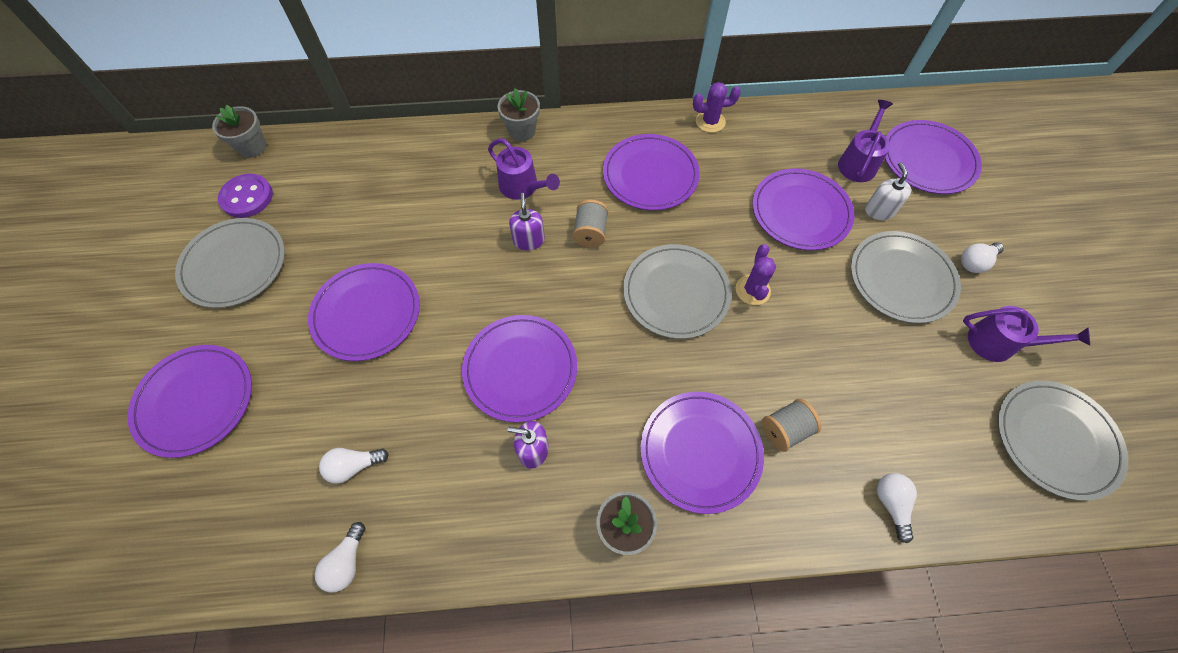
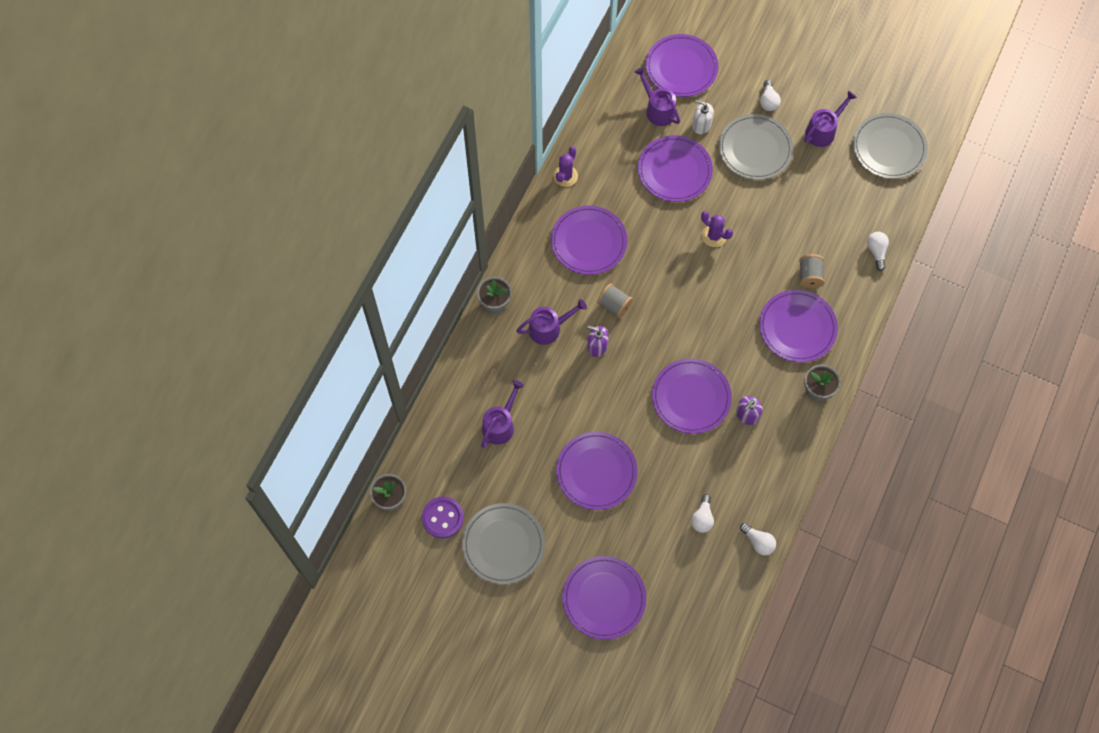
camera: 60 degrees left, 5 degrees up
(382, 197) = (500, 424): none -> purple watering can
(676, 293) = (690, 280): grey plate -> none
(891, 504) = (876, 252): white light bulb -> white light bulb turned 60 degrees clockwise

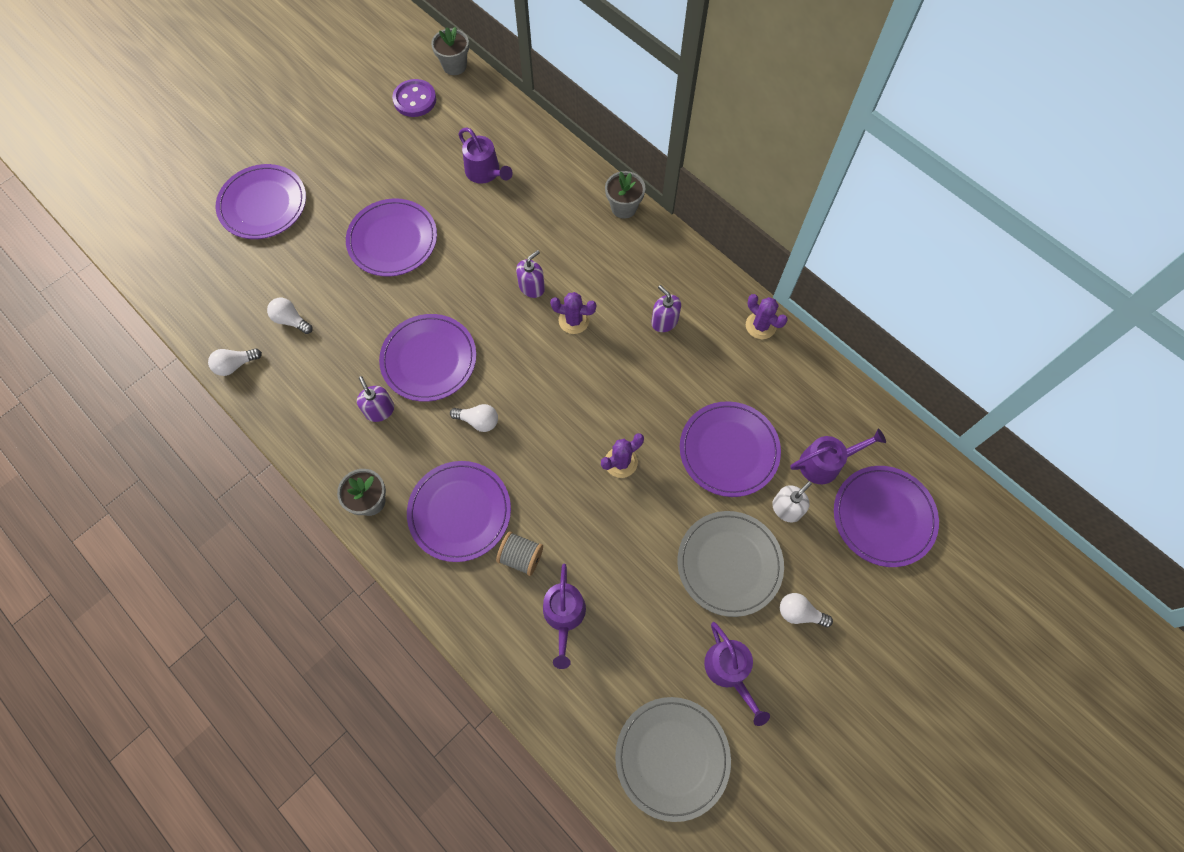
camera: 110 degrees right, 0 degrees up
(503, 544) = (362, 139): grey plate -> none
(549, 328) = (573, 248): purple watering can -> purple watering can (564, 616)
(588, 242) = (664, 321): purple plate -> purple soap dispenser
(614, 305) = (574, 320): grey spool -> purple cactus
(876, 252) = (520, 661): white light bulb -> white light bulb (478, 421)

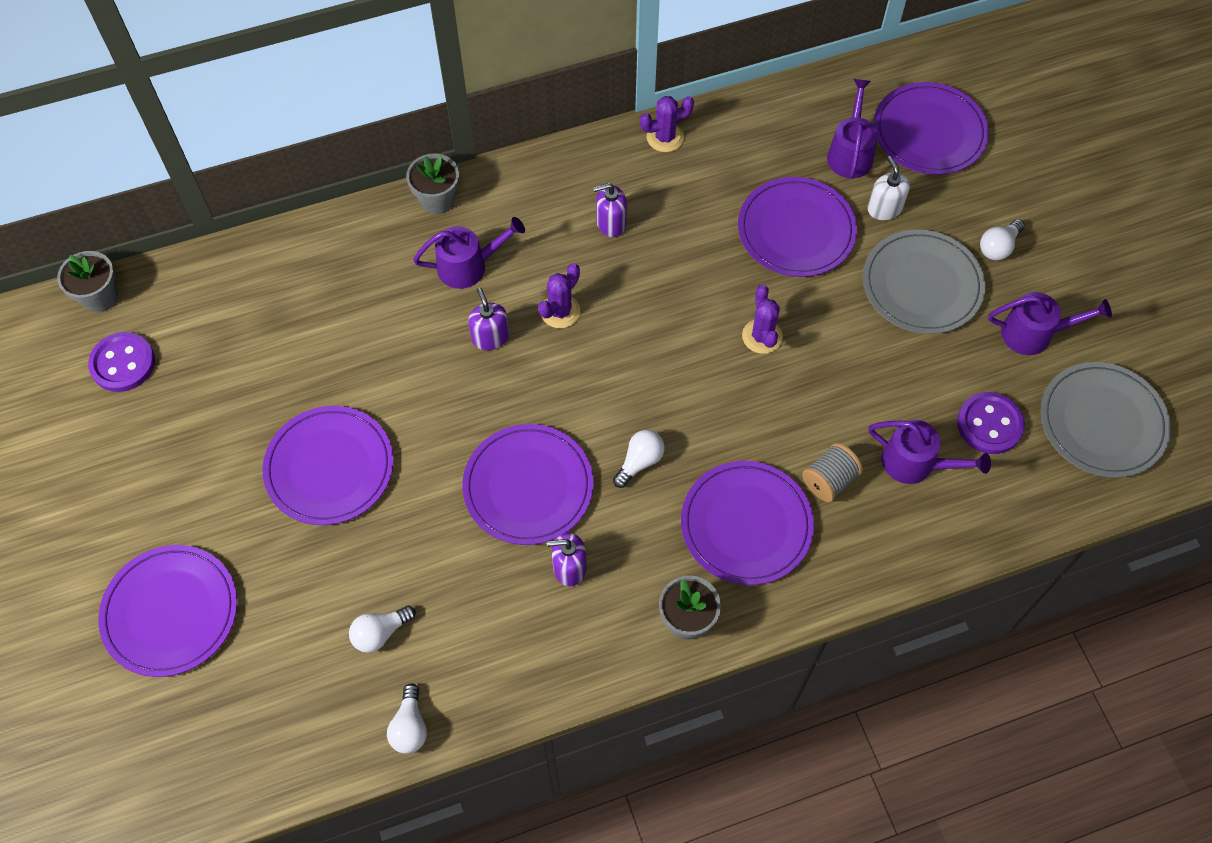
camera: 65 degrees left, 5 degrees down
(485, 172) = (294, 324): purple watering can -> purple watering can (469, 266)
(625, 662) = (989, 424): none -> purple button

